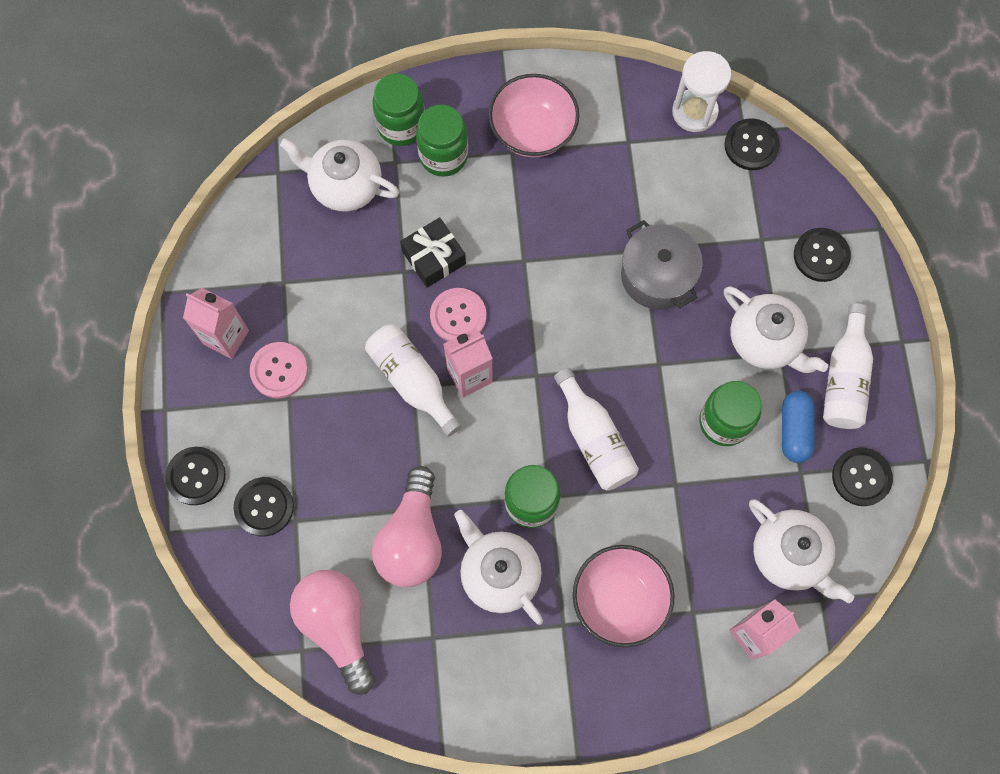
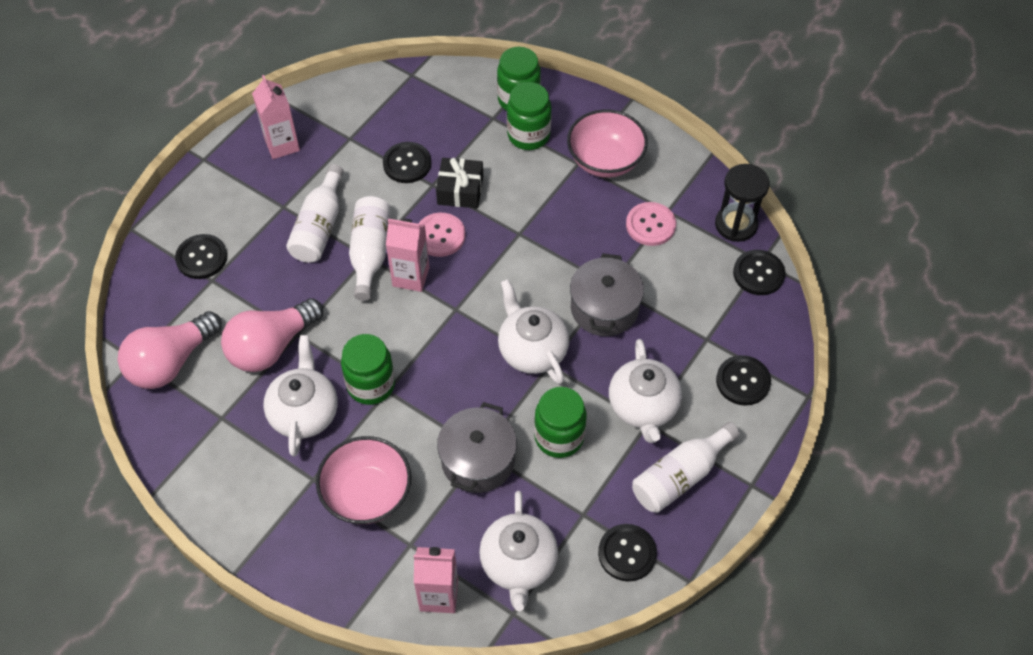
camera: 40 degrees right, 15 degrees down
(196, 476) = (181, 210): black button -> black button (407, 164)
(279, 371) = (294, 186): pink button -> pink button (650, 225)
(337, 626) = (171, 362): pink light bulb -> pink light bulb turned 150 degrees counterclockwise
(345, 185) = (446, 110): white teapot -> white teapot (532, 350)
(594, 439) = (455, 378): white bottle -> white bottle (320, 226)
(679, 495) = (478, 460): none -> grey pot
(694, 112) = (736, 224): white hourglass -> black hourglass
(794, 430) = (606, 482): blue capsule -> none

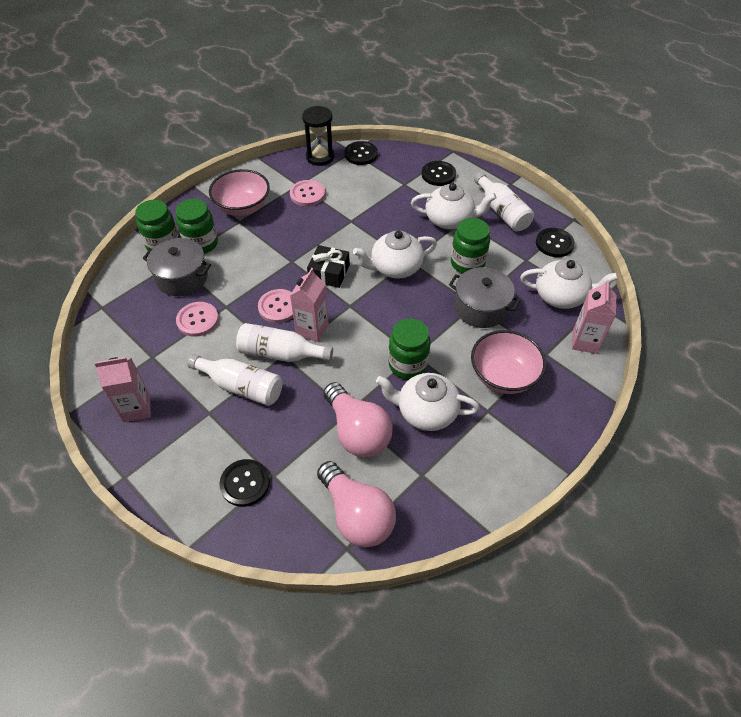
camera: 80 degrees left, 5 degrees down
(407, 164) = (197, 320): black button -> pink button
(460, 190) = (238, 290): black gift -> black gift (329, 273)
(604, 308) = (369, 226): grey pot -> grey pot (182, 278)

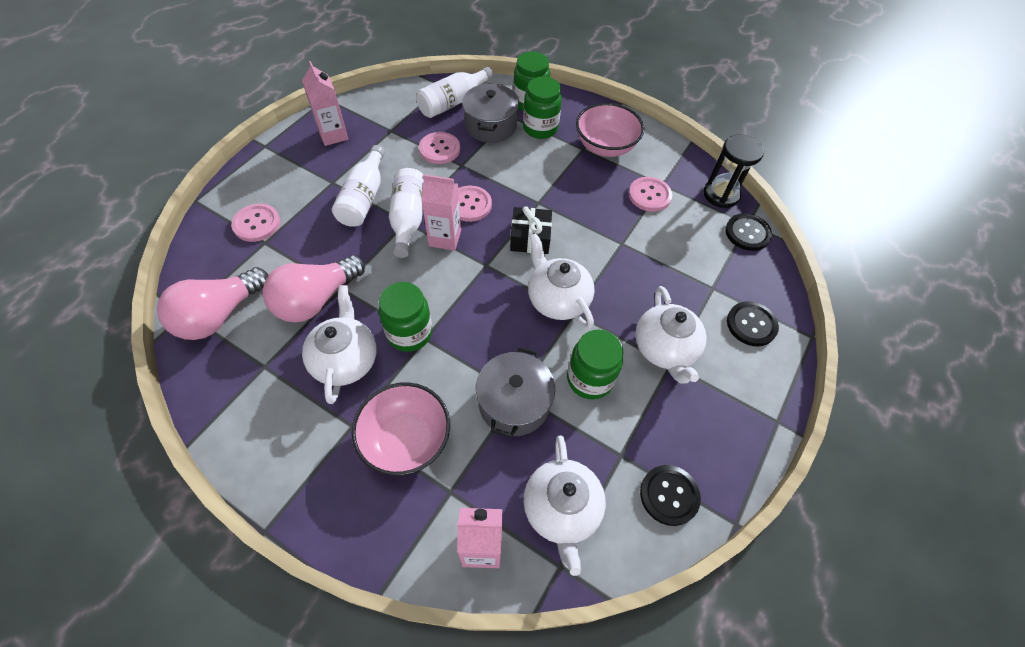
camera: 75 degrees right, 5 degrees up
(245, 483) = (256, 224): black button -> pink button
(502, 211) = (709, 414): white bottle -> white bottle (453, 102)

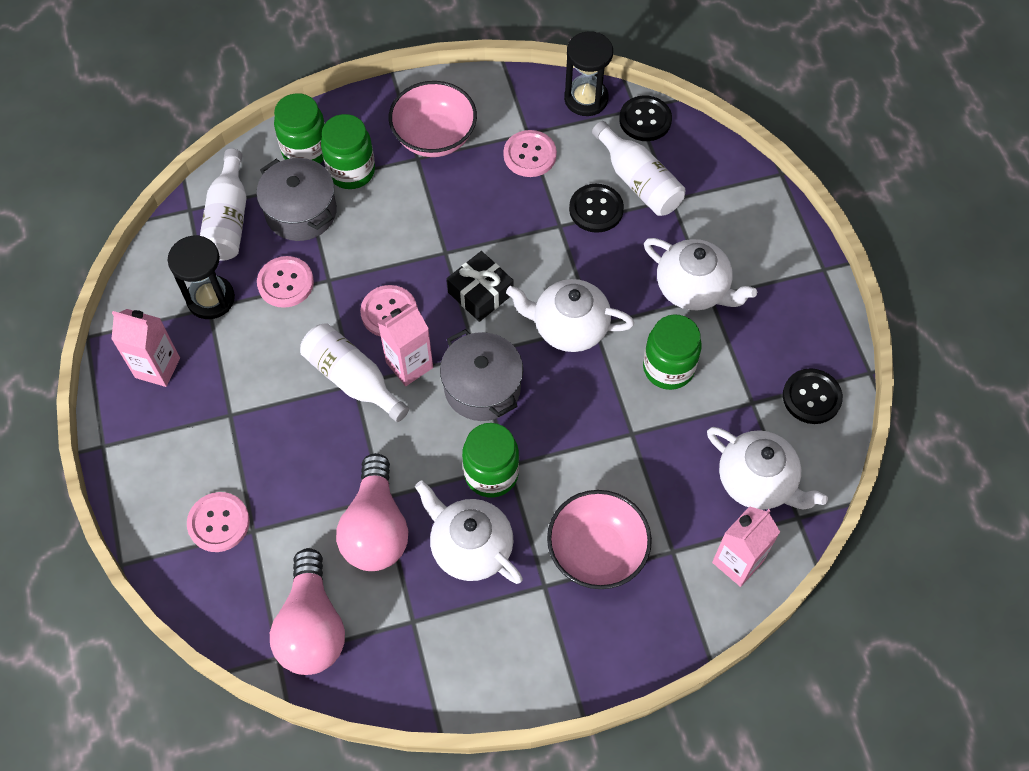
camera: 45 degrees left, 5 degrees up
(364, 198) = (283, 400): white bottle -> white bottle (638, 181)
(397, 127) = (211, 299): none -> black hourglass
(514, 403) = (638, 443): grey pot -> grey pot (482, 387)
(751, 324) = (731, 205): black button -> black button (596, 209)

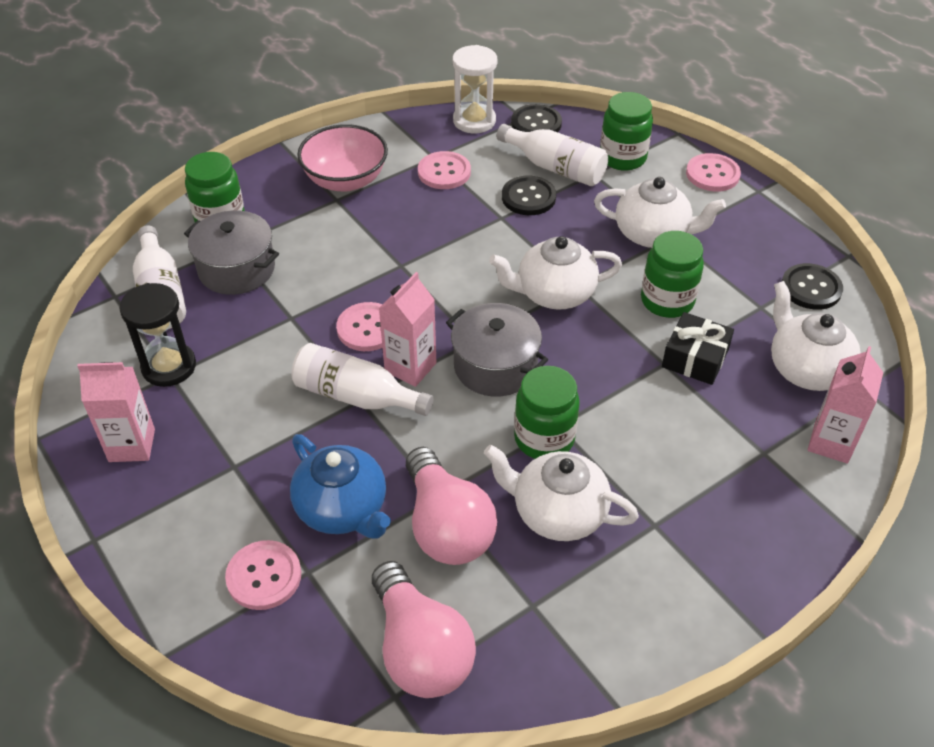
camera: 20 degrees left, 15 degrees down
(285, 283) = (246, 332): pink button -> pink button (712, 174)
(301, 484) = (343, 509): none -> blue teapot
(351, 171) = (274, 225): green jar -> green jar (622, 158)
(480, 293) = (452, 289): black gift -> black gift (695, 358)
(586, 99) = (474, 121): black hourglass -> white hourglass
(597, 552) = (690, 476): pink bowl -> none
(757, 481) = (806, 369): white teapot -> white teapot turned 135 degrees counterclockwise

